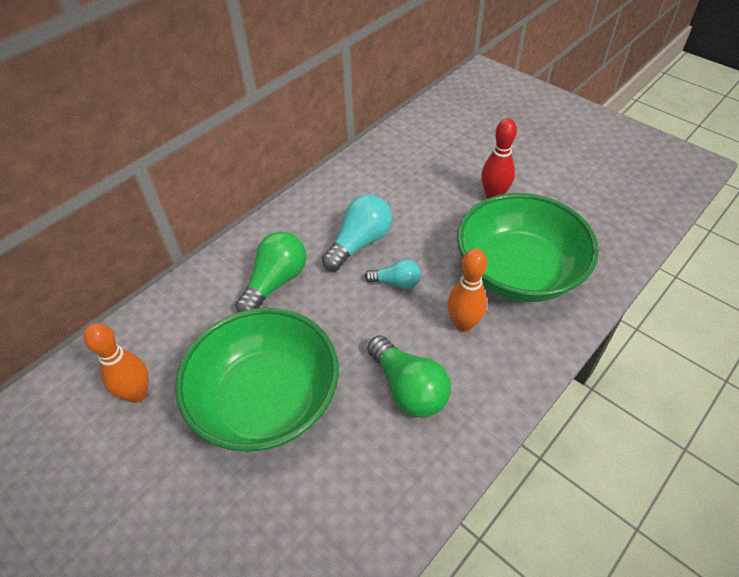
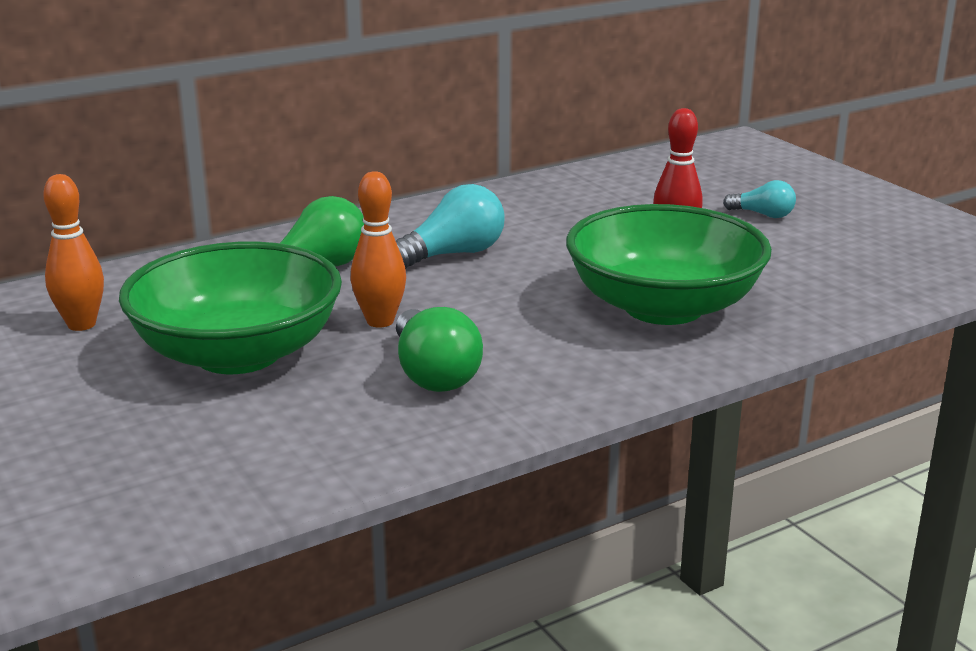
camera: 15 degrees right, 25 degrees down
(396, 282) = (479, 291): turquoise light bulb -> turquoise light bulb (762, 215)
(463, 324) = (549, 337): orange bowling pin -> orange bowling pin (380, 321)

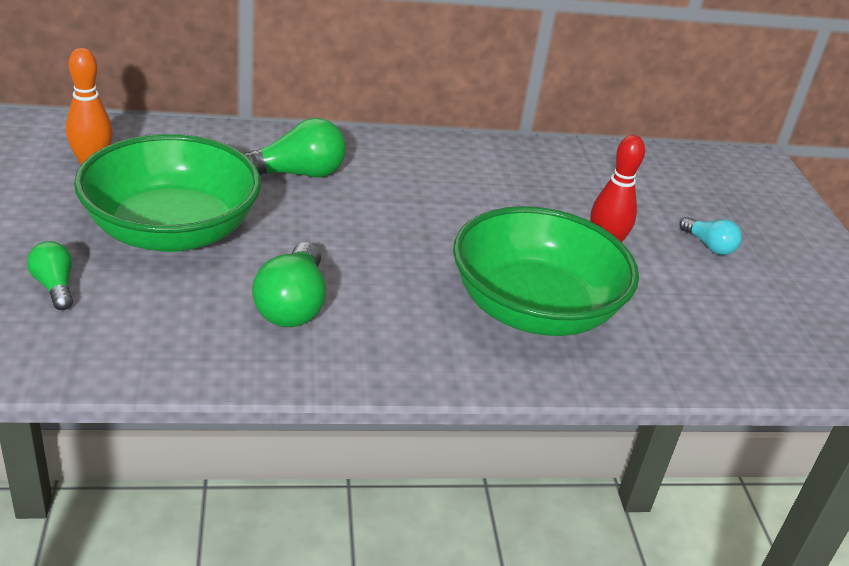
camera: 20 degrees right, 10 degrees up
(163, 437) = (55, 286): none -> green light bulb
(380, 321) = (299, 240): orange bowling pin -> none
(452, 254) = (411, 196): turquoise light bulb -> none

